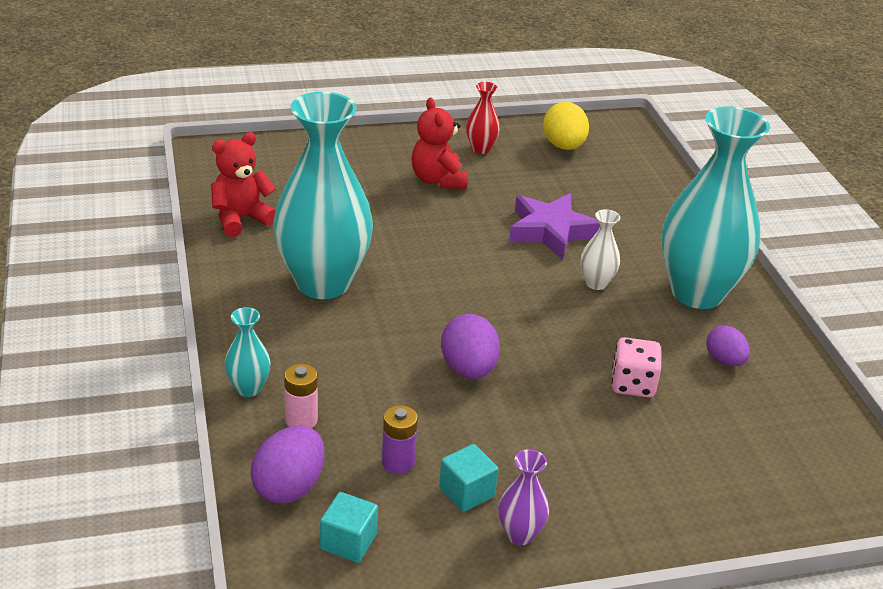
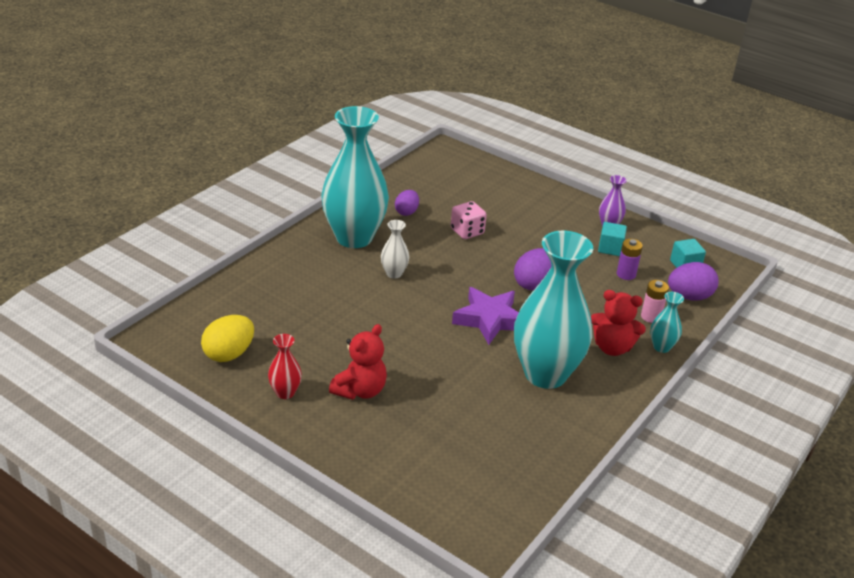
camera: 130 degrees left, 0 degrees up
(241, 219) = (539, 455): red teddy bear -> red teddy bear (612, 347)
(550, 231) = (360, 312): purple star -> purple star (489, 319)

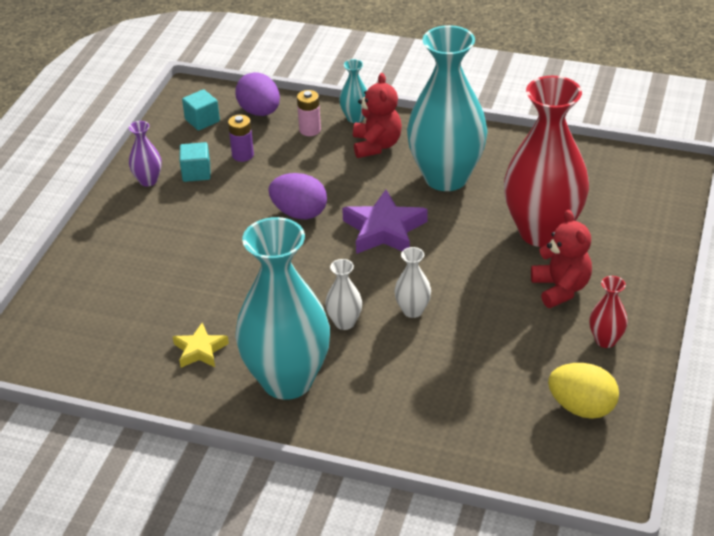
camera: 105 degrees left, 5 degrees up
(360, 390) = (561, 288): red teddy bear -> red teddy bear turned 60 degrees clockwise
(386, 307) = (412, 310): none -> white vase
(406, 212) = (200, 350): purple egg -> yellow star
(438, 406) = (542, 232): none -> red vase
(467, 231) = (219, 286): pink dice -> none

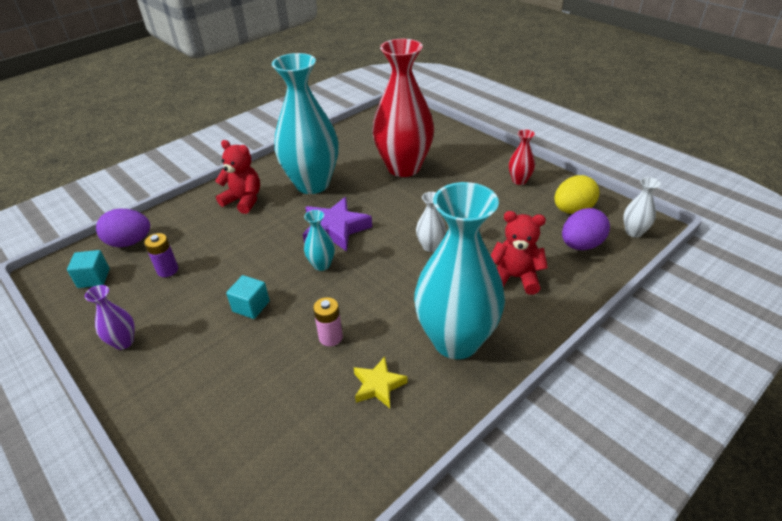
camera: 60 degrees left, 0 degrees up
(196, 173) = (153, 306): turquoise cube -> turquoise cube (251, 306)
(299, 213) = (271, 264): purple egg -> purple egg (581, 245)
(310, 130) = (186, 225): pink battery -> pink battery (330, 337)
(344, 322) = (415, 284): white vase -> white vase (634, 232)
(355, 118) = (202, 199): turquoise vase -> turquoise vase (322, 265)
(561, 288) = (461, 179): red teddy bear -> red teddy bear (515, 277)

